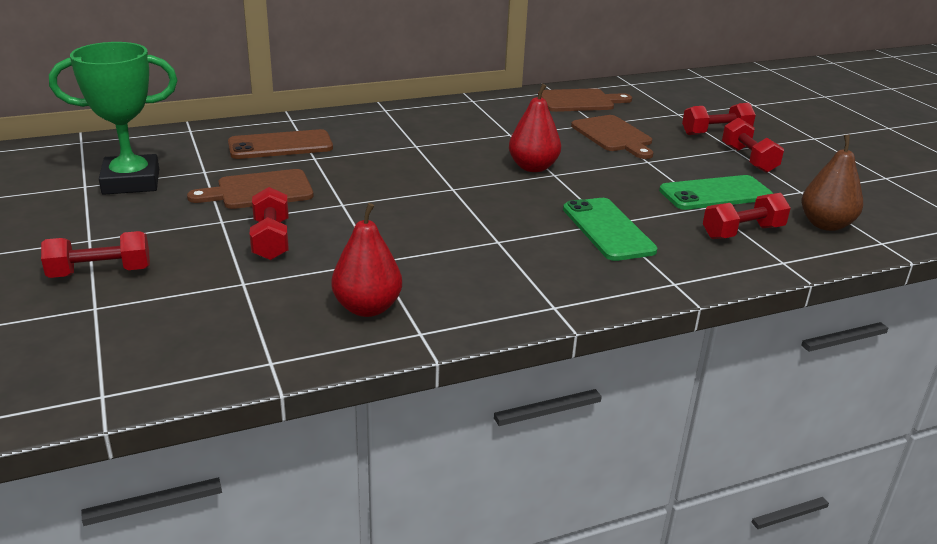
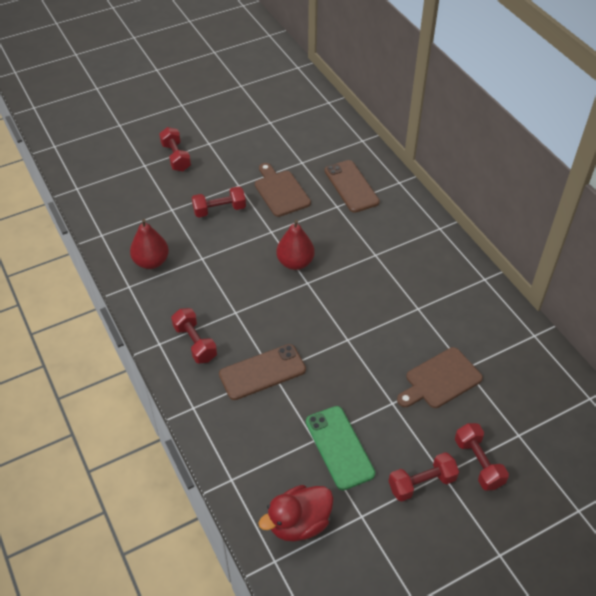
camera: 85 degrees right, 20 degrees up
(131, 182) = (279, 137): green trophy -> none
(533, 167) = (356, 326): red pear -> red pear (295, 262)
(580, 101) = (517, 355): brown cutting board -> none
(608, 229) = (262, 372): green phone -> brown phone
(742, 232) = (274, 458): red dumbbell -> red dumbbell (195, 343)
(825, 225) = (299, 523): brown pear -> red duck

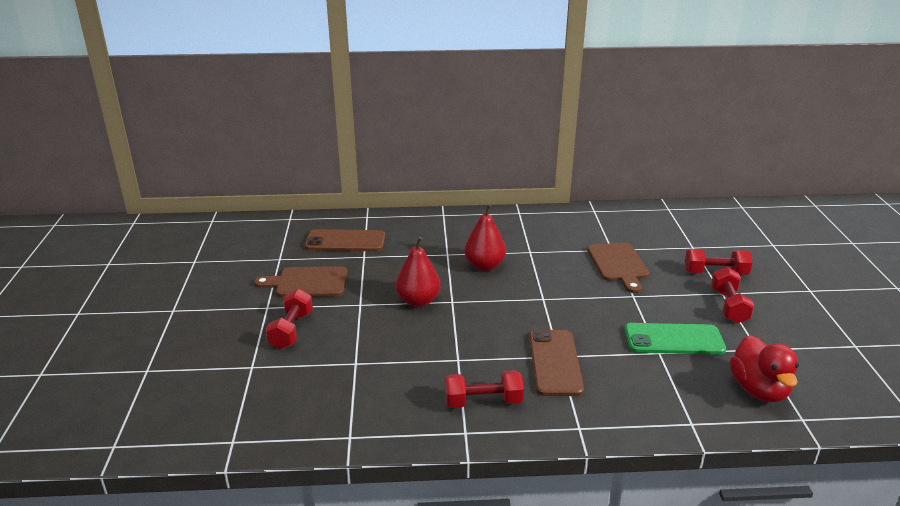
camera: 65 degrees left, 20 degrees down
(151, 262) = (324, 406): red pear -> red pear (484, 266)
(176, 157) = (165, 340): red dumbbell -> none

